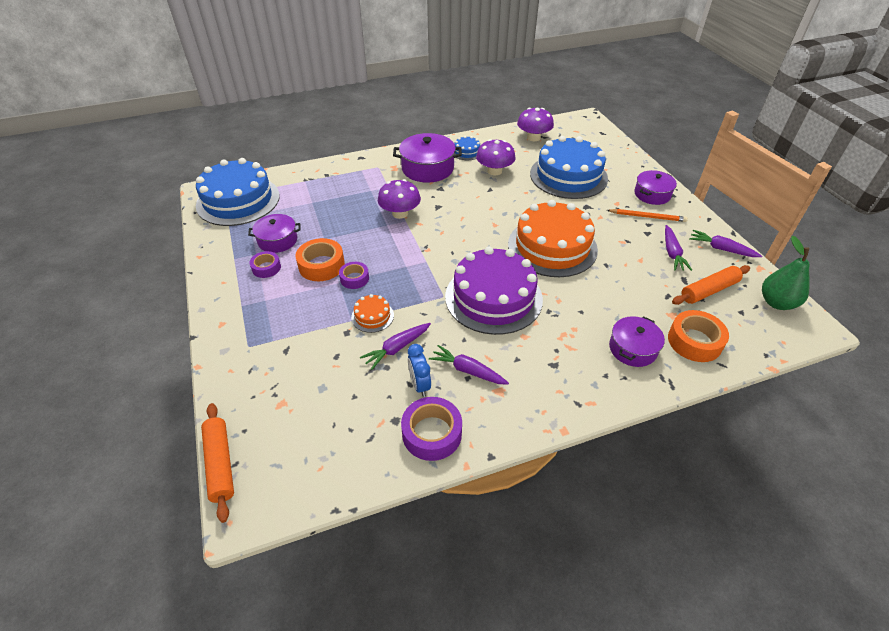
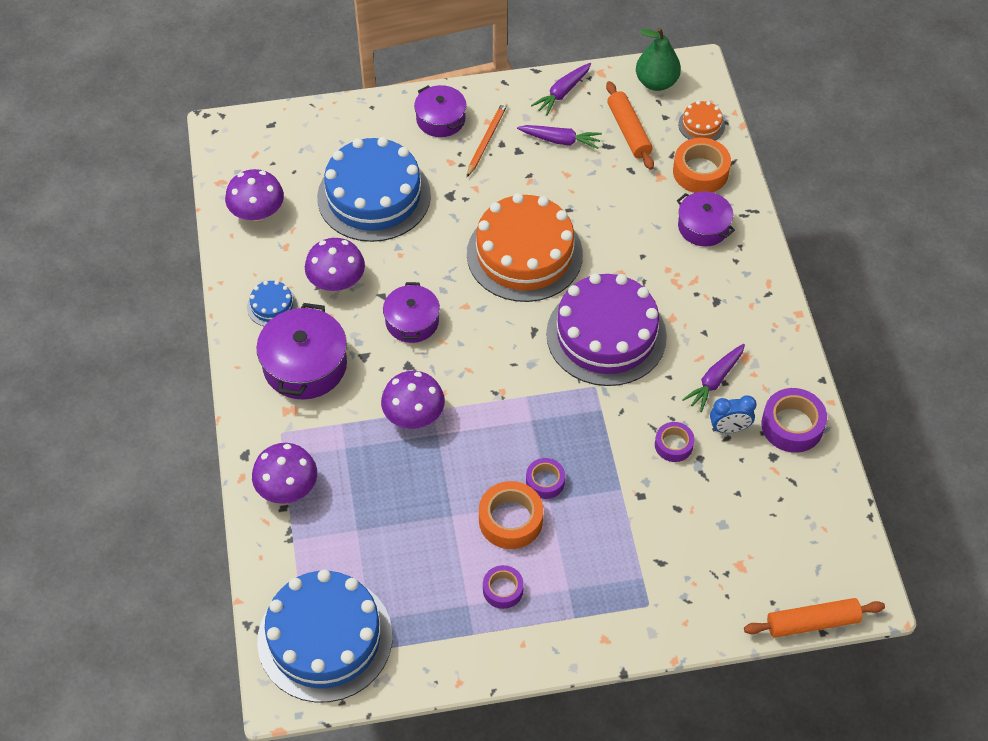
camera: 80 degrees left, 10 degrees up
(277, 240) = (443, 577): purple pot -> purple pot (412, 321)
(340, 174) = (287, 487): none -> purple mushroom
(372, 316) = (618, 466): orange cake -> orange cake (701, 125)
(397, 348) = (673, 445): purple carrot -> purple tape

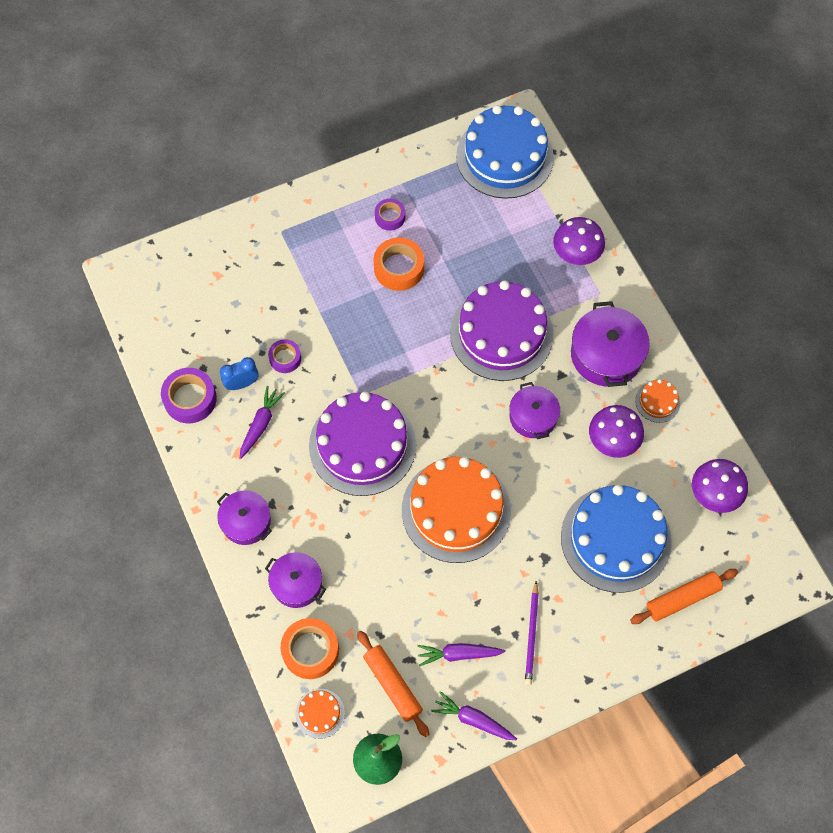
camera: 165 degrees right, 10 degrees up
(272, 306) = (657, 401): blue cake -> orange cake
(414, 415) = (501, 333): purple mushroom -> purple cake
(440, 119) = (586, 650): purple pot -> purple pot (246, 522)
(486, 140) = (532, 635): orange pencil -> purple pencil
(545, 481) = (380, 304): purple tape -> none
(562, 93) = (473, 719): purple carrot -> purple carrot turned 90 degrees counterclockwise
(812, 623) = (159, 246): orange rolling pin -> orange rolling pin (682, 598)

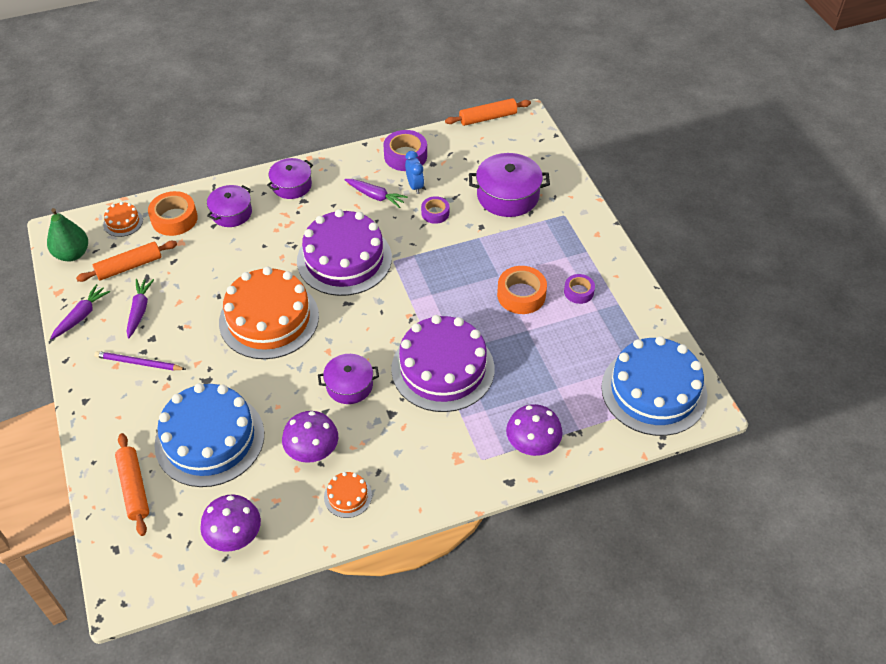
camera: 95 degrees right, 15 degrees down
(119, 314) = (488, 117): none -> orange rolling pin
(606, 355) = (408, 456): purple pot -> purple pot (508, 195)

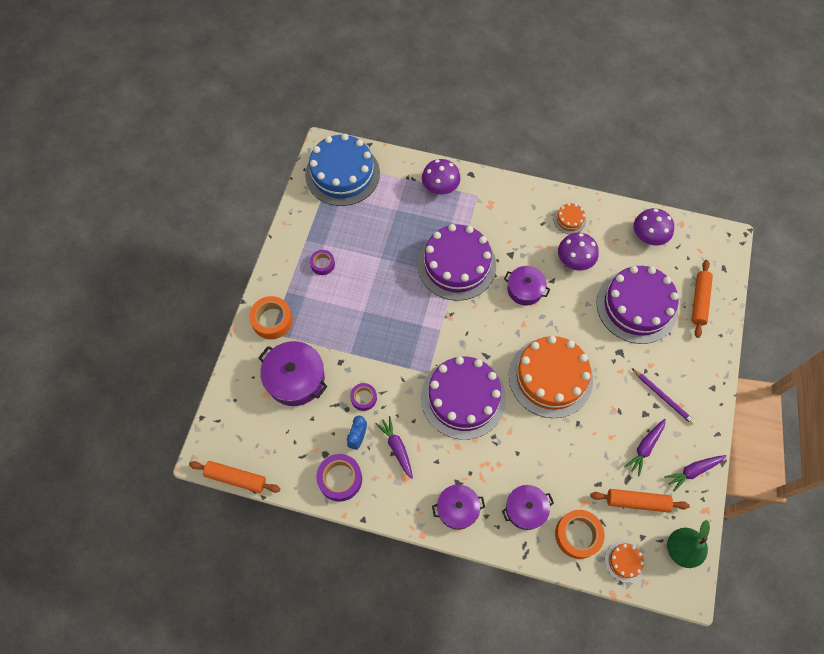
camera: 145 degrees left, 15 degrees up
(209, 439) = (637, 306): blue cake -> purple cake
(521, 295) = (362, 286): orange tape -> orange tape (272, 320)

